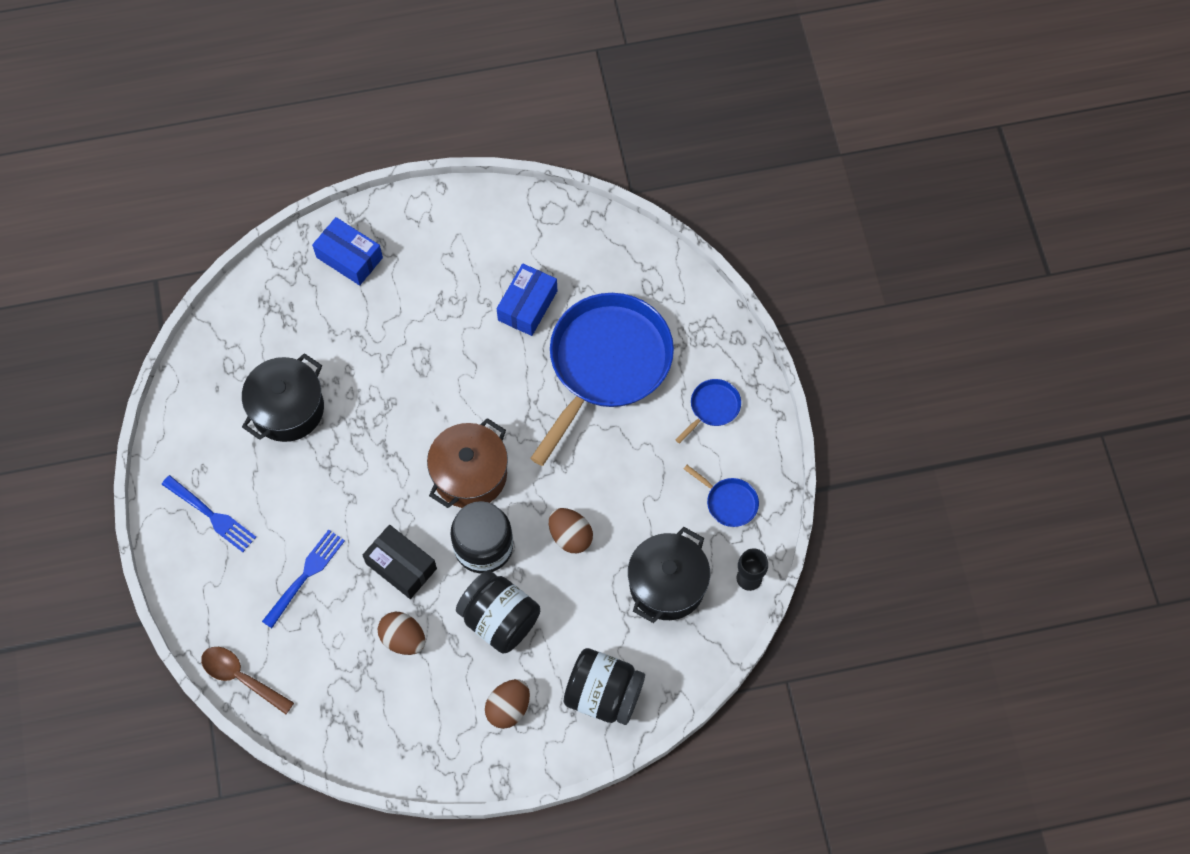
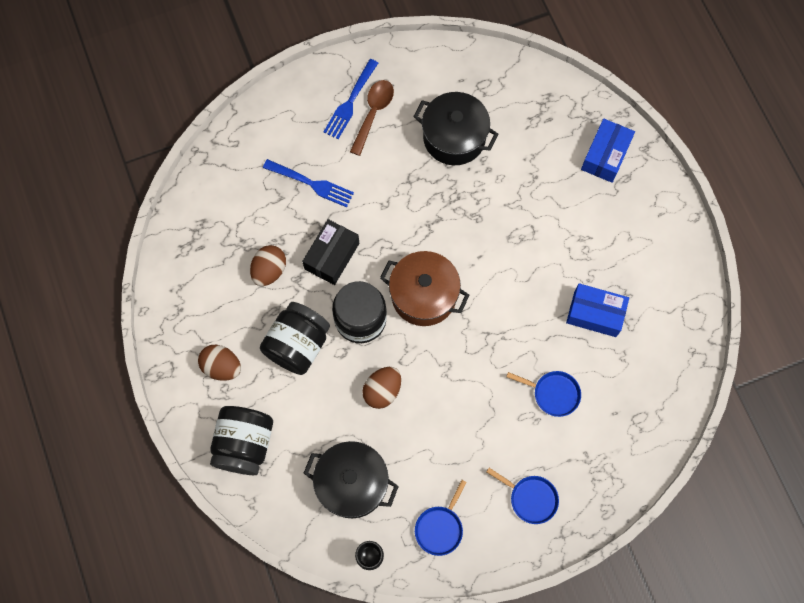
camera: 80 degrees right, 5 degrees up
(241, 677) = (219, 155): brown spoon -> brown spoon (373, 113)
(606, 364) = (553, 393): blue pan -> blue pan, size x0.41

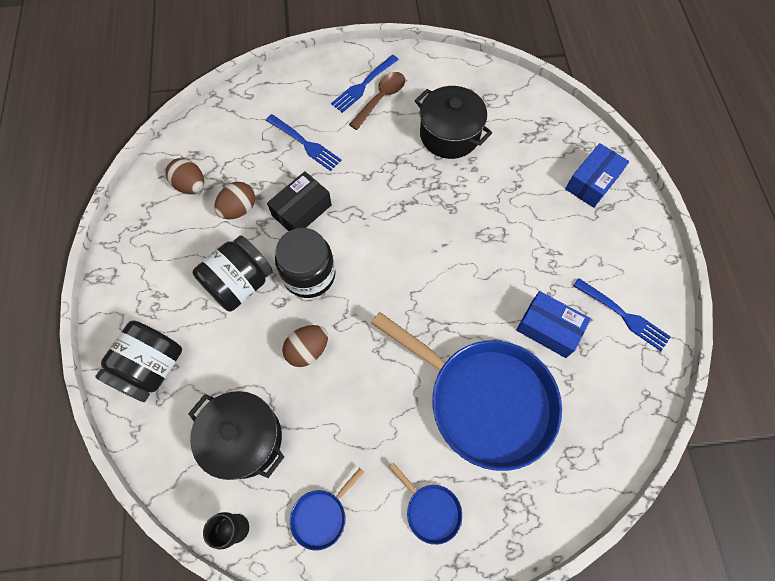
camera: 15 degrees right, 5 degrees down
(222, 367) = (160, 286): brown egg -> brown egg (191, 185)
(424, 295) = (378, 267): brown pot -> none
(553, 393) = (484, 400): blue pan -> blue pan, size x2.47
(659, 284) = (622, 315): none -> blue fork

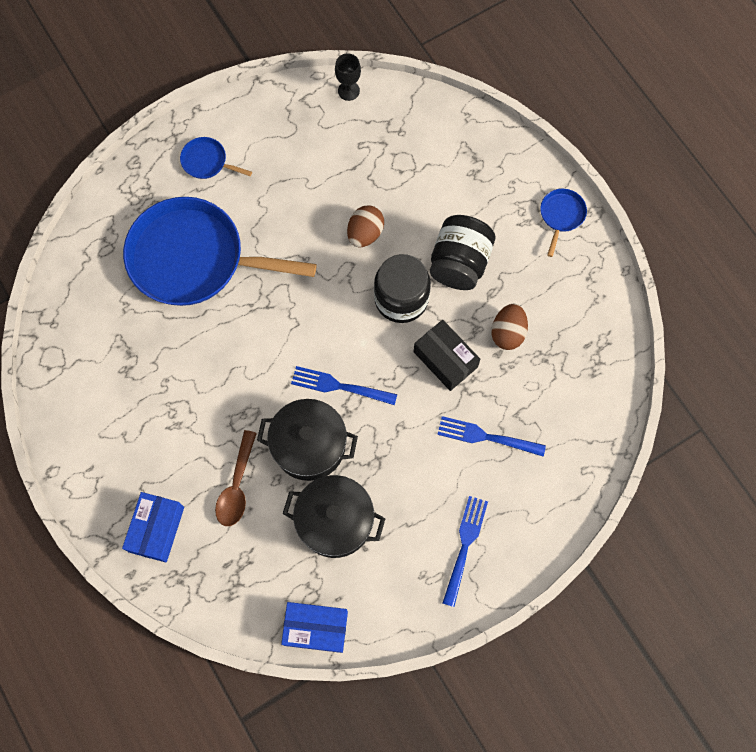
camera: 155 degrees right, 5 degrees up
(152, 367) = (488, 164): black jar -> none
(191, 185) = (571, 336): brown egg -> none
(244, 439) = (378, 147): black pot -> black pot (309, 446)
(302, 210) = (445, 359): black box -> black box turned 60 degrees counterclockwise
(321, 516) = (289, 124): blue pan -> blue pan (561, 216)
(381, 99) = (434, 535): brown spoon -> brown spoon (237, 486)
(548, 328) = (157, 345): blue box -> blue box (316, 628)
(622, 315) = (90, 388): blue fork -> blue fork (340, 386)

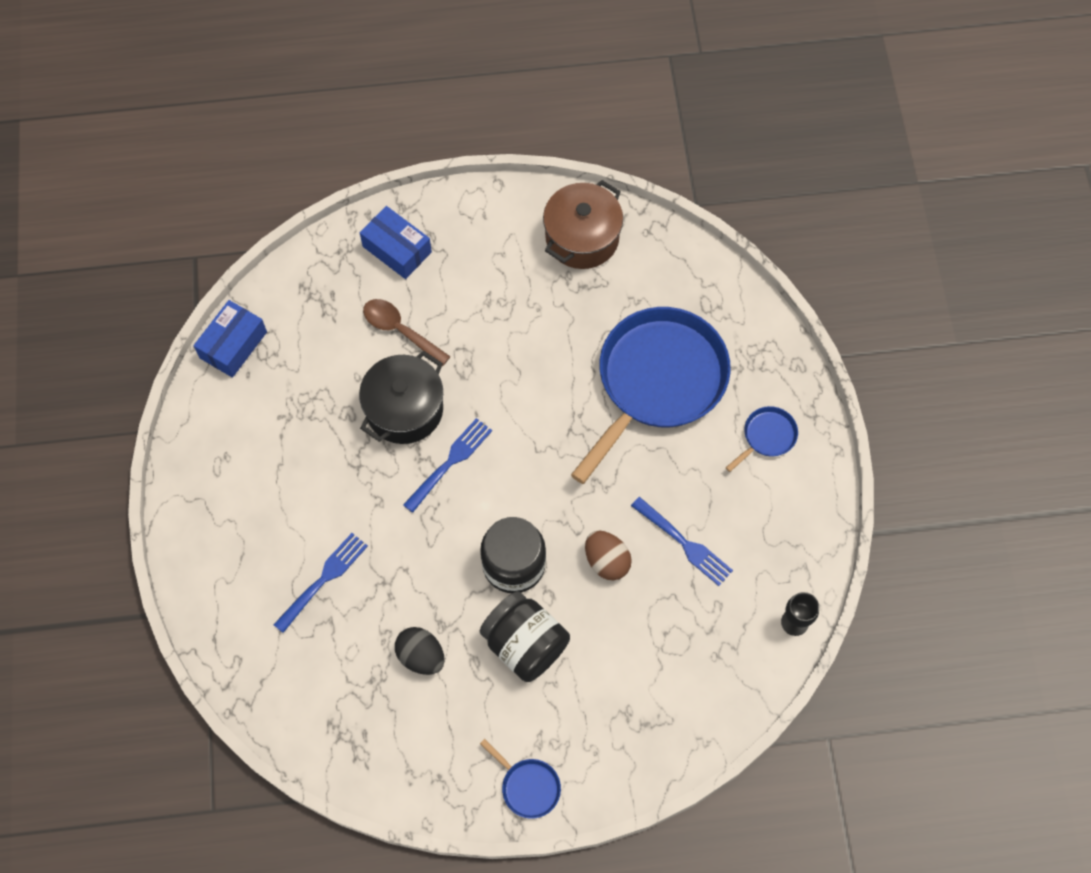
camera: 115 degrees right, 5 degrees down
(80, 374) = (582, 238): none -> brown pot
(335, 521) = (319, 402): black pot -> none
(445, 359) = (425, 578): black box -> none
(465, 547) = (229, 507): blue fork -> blue fork (683, 543)
(507, 333) = (421, 656): brown egg -> black egg

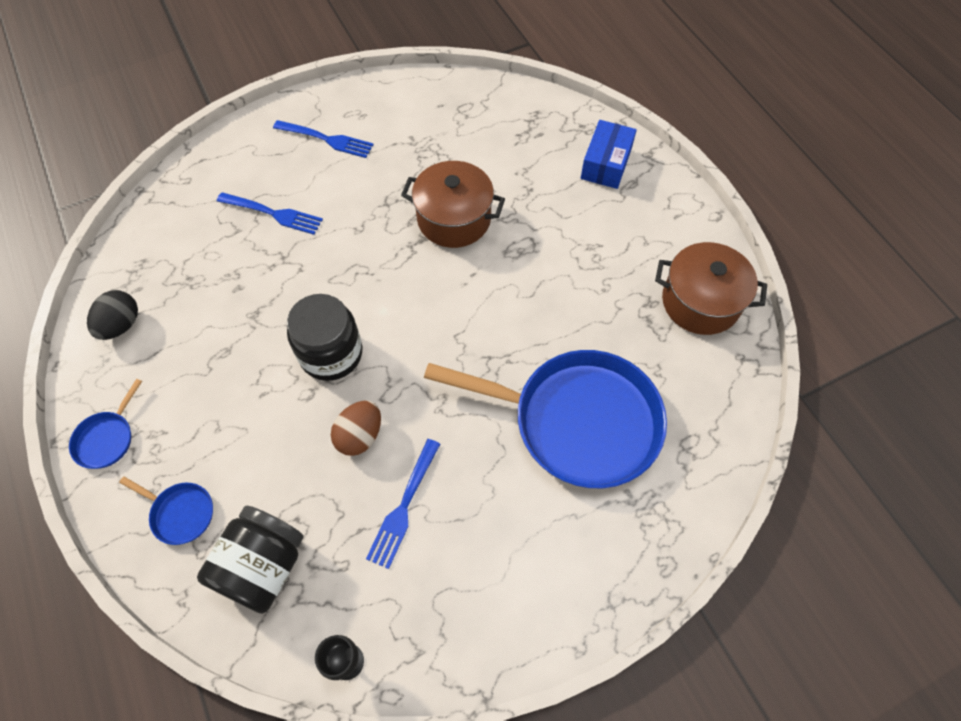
camera: 70 degrees right, 5 degrees down
(233, 345) = (462, 88): blue box -> none
(400, 330) = (529, 191): brown spoon -> none
(404, 409) = (454, 219): black pot -> brown pot
(421, 656) = (220, 308): black egg -> black egg (121, 325)
(449, 463) = (415, 269): blue fork -> blue fork (326, 139)
(525, 644) = (252, 389): black jar -> black jar (263, 566)
(767, 436) = (562, 557): blue pan -> blue pan (180, 513)

